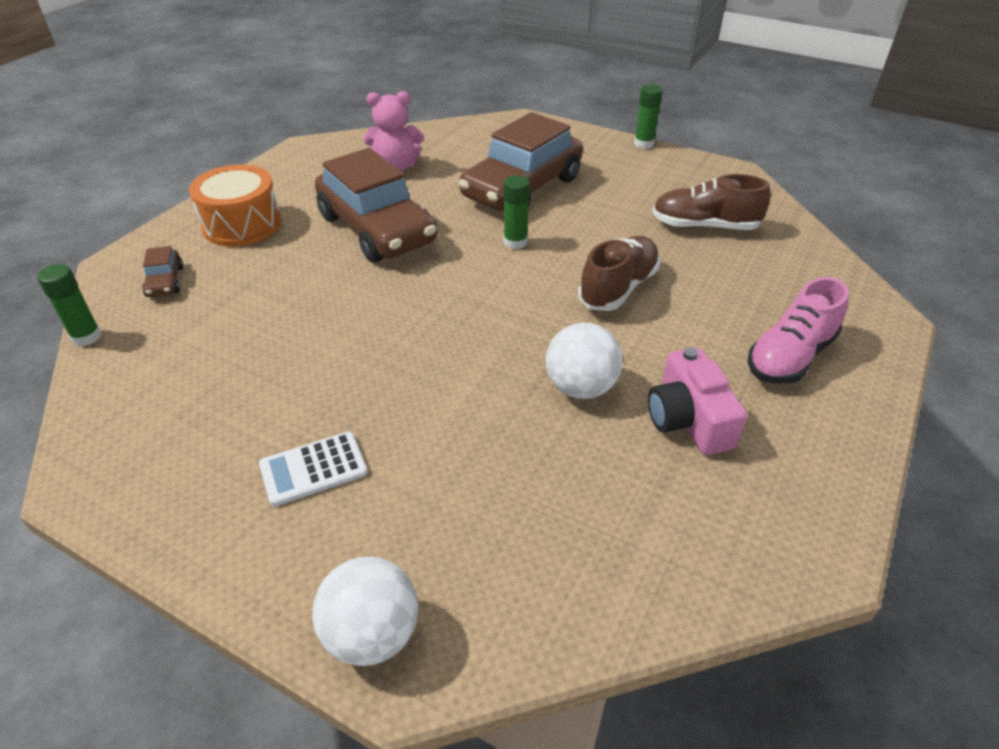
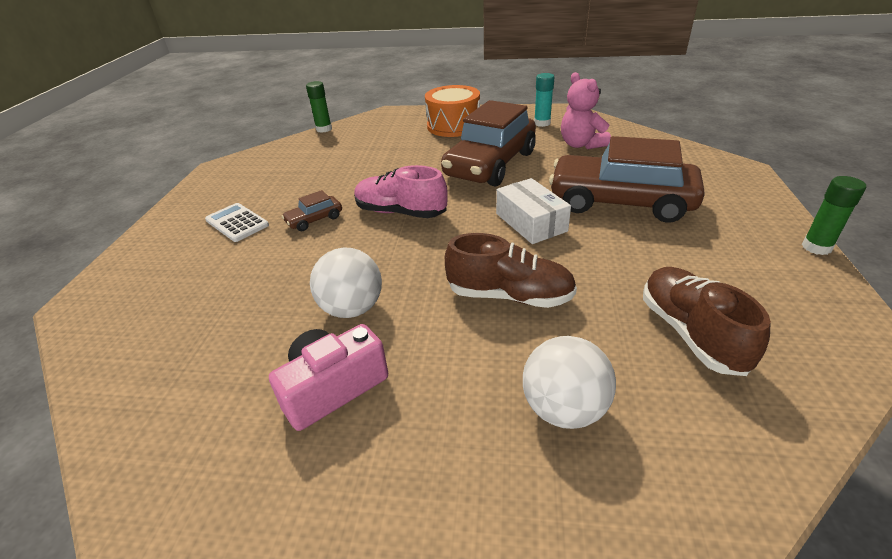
camera: 70 degrees right, 5 degrees down
(165, 281) = (381, 128): brown car -> brown car (314, 220)
(318, 169) = (542, 123): none -> turquoise glue stick
(372, 634) = (108, 284): white ball -> white ball (564, 409)
(515, 242) = (530, 222): green glue stick -> white box
(790, 357) = (477, 462): pink shoe -> pink shoe (401, 212)

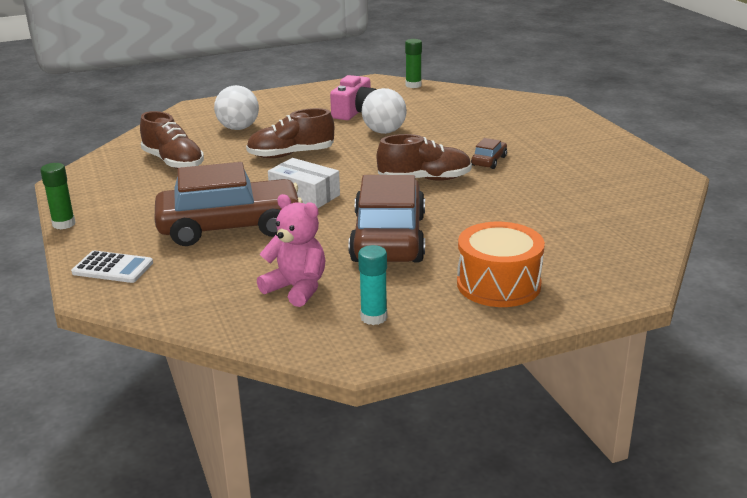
camera: 150 degrees right, 10 degrees down
(237, 223) = (547, 147): white calculator -> white calculator (112, 268)
(324, 129) = (666, 241): green glue stick -> green glue stick (413, 85)
(401, 212) = (424, 179): pink shoe -> brown shoe

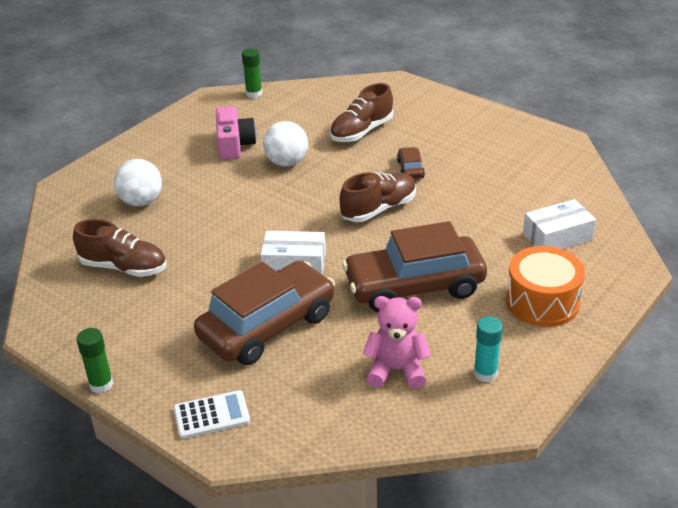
camera: 30 degrees left, 10 degrees up
(291, 155) = (230, 219): brown shoe -> brown shoe (361, 131)
(388, 238) = (414, 286): brown car -> brown car turned 75 degrees counterclockwise
(576, 243) = (557, 237): none -> white box

